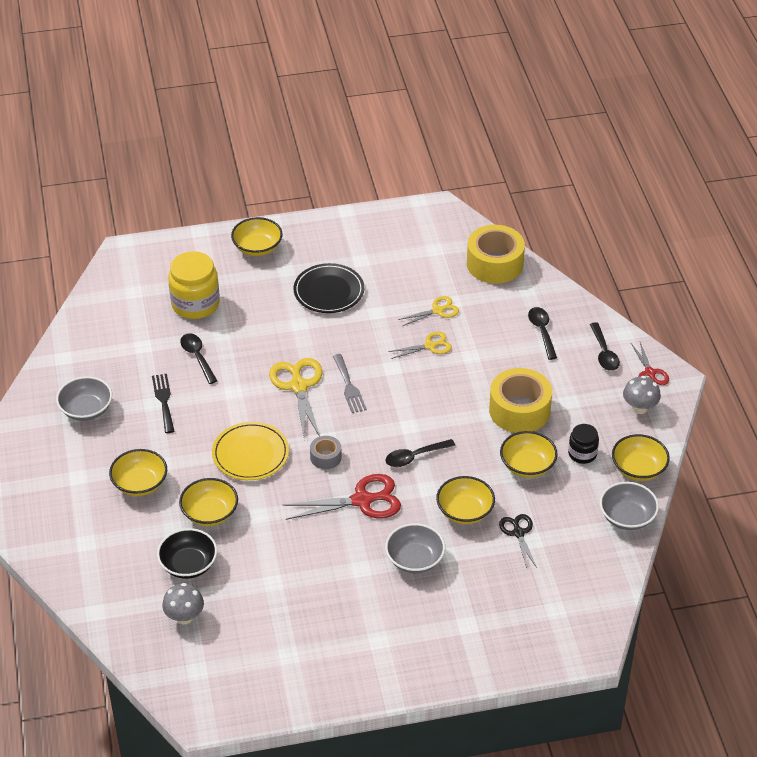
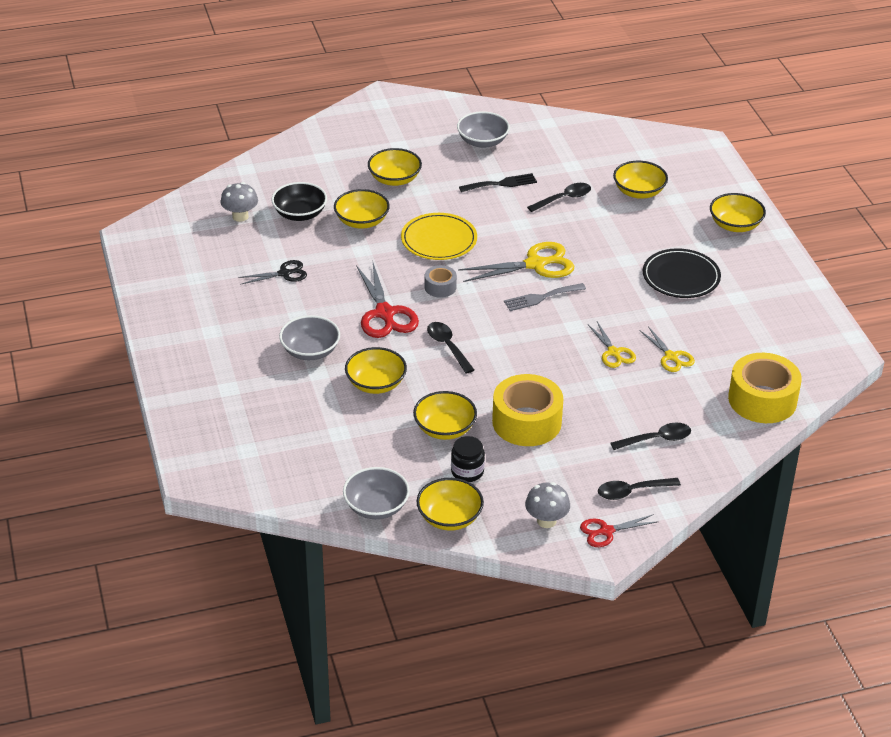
camera: 85 degrees right, 5 degrees down
(195, 304) = (639, 192): yellow jar -> yellow bowl
(518, 533) = (348, 422): black scissors -> black scissors (284, 274)

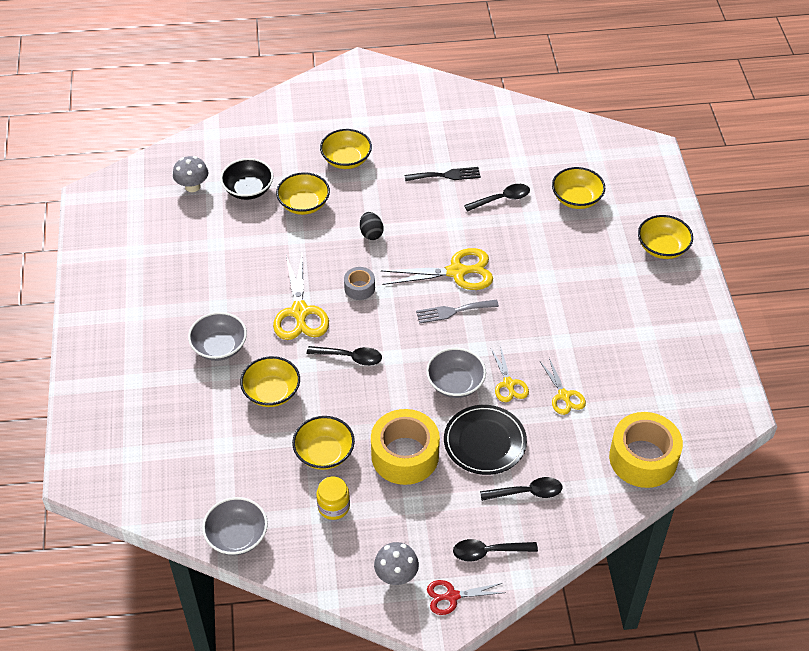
camera: 10 degrees right, 10 degrees up
(284, 274) = (217, 256): black scissors -> none
(385, 313) = (299, 312): red scissors -> yellow scissors
(439, 240) = (371, 233): yellow plate -> black egg
(447, 346) = (350, 357): black spoon -> black spoon turned 120 degrees clockwise
(449, 517) = (303, 559): yellow bowl -> none
(467, 472) = (333, 507): black jar -> yellow jar
(482, 141) = (439, 125): grey bowl -> grey bowl (455, 383)
(681, 277) = (595, 303): black plate -> black plate (485, 442)

